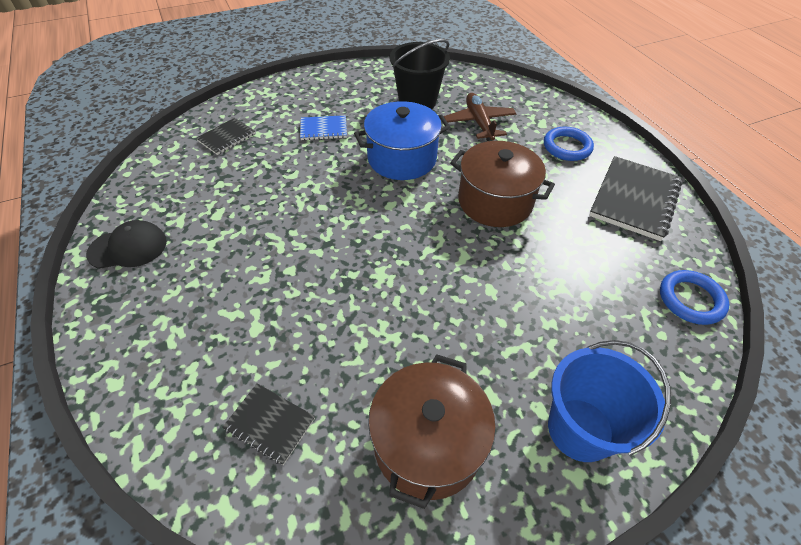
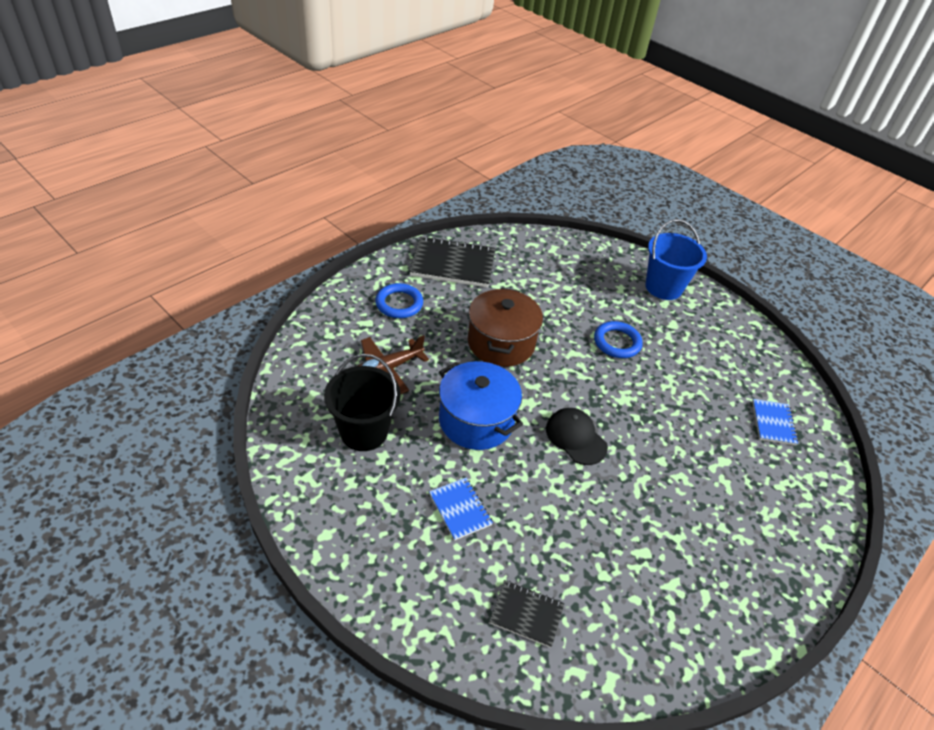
camera: 115 degrees left, 5 degrees down
(128, 248) = (732, 611): black cap -> black cap (576, 437)
(270, 424) = (773, 423): black notebook -> blue notebook
(427, 443) = (721, 346): brown pot -> none
(690, 300) = (539, 243): blue ring -> blue ring (617, 342)

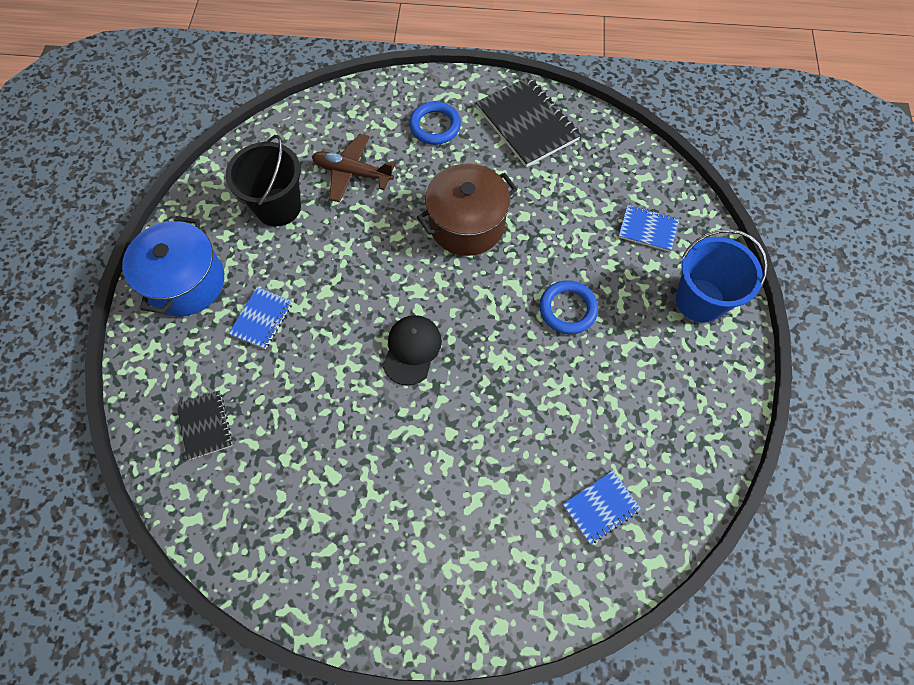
camera: 55 degrees right, 20 degrees up
(476, 420) = (360, 268): blue pot -> blue pot (186, 282)
(593, 272) = (647, 229): none -> blue notebook

